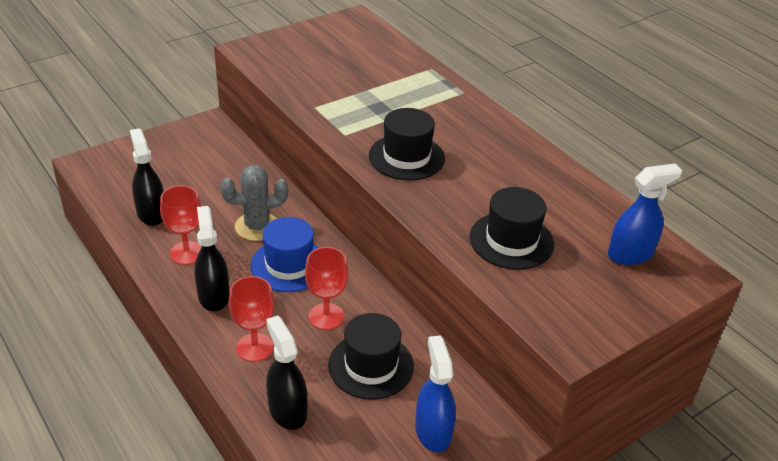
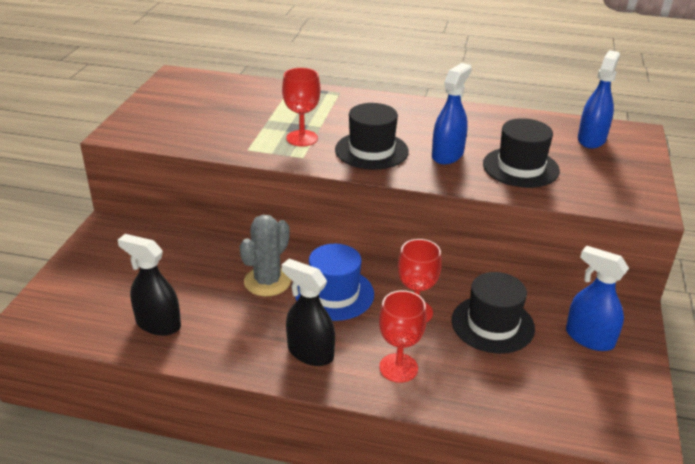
camera: 40 degrees left, 5 degrees down
(186, 253) = (238, 335): red goblet -> red goblet (302, 138)
(287, 410) = (486, 394): black spray bottle -> none
(464, 194) = (447, 155): none -> blue spray bottle

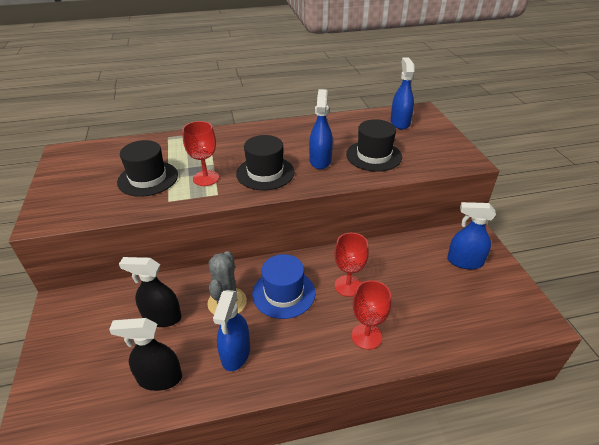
camera: 25 degrees left, 5 degrees up
(244, 331) = (235, 353): none -> blue spray bottle
(310, 352) = (297, 351): black spray bottle -> black spray bottle (162, 317)
(492, 324) = (403, 275): black hat -> black hat (148, 178)

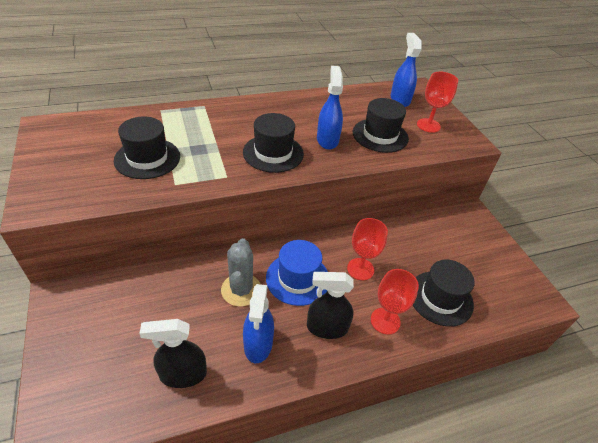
camera: 10 degrees left, 5 degrees up
(162, 317) = (174, 308): black spray bottle -> black spray bottle (327, 327)
(206, 178) = (211, 158): red goblet -> red goblet (428, 125)
(428, 316) = (440, 298): none -> black hat
(464, 261) = (467, 242): blue spray bottle -> none

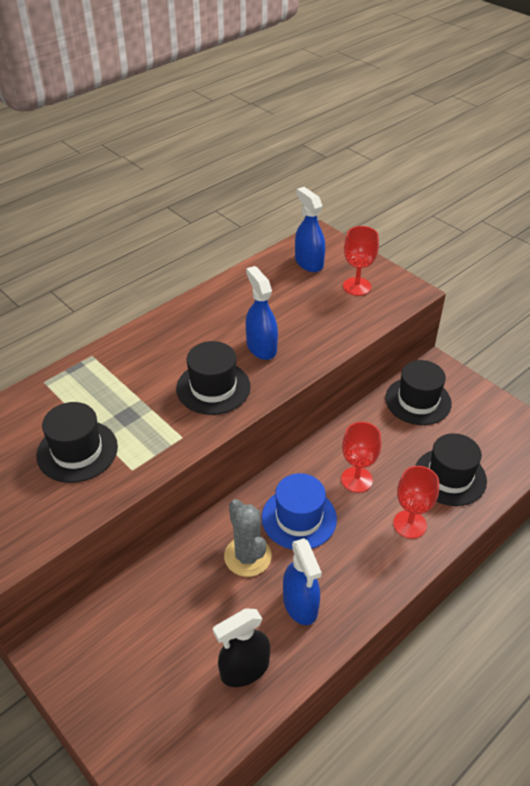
camera: 20 degrees left, 0 degrees up
(327, 327) = (357, 557): black spray bottle -> none
(380, 135) = (313, 319): black hat -> black hat (418, 401)

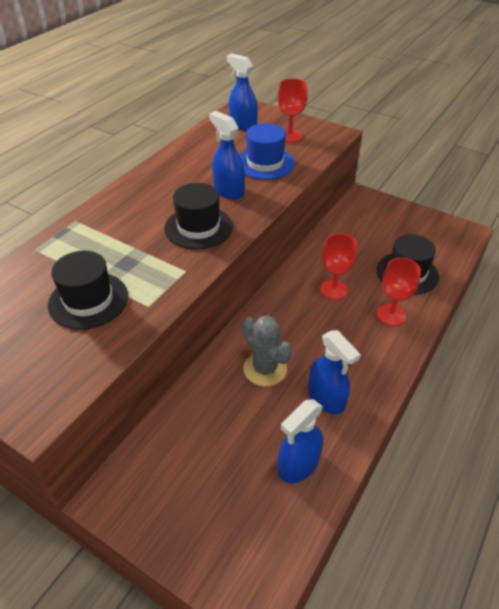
camera: 15 degrees left, 0 degrees up
(244, 669) = (298, 465): black spray bottle -> blue spray bottle
(299, 518) = (297, 329): blue hat -> blue hat (265, 163)
(418, 401) = (358, 223): black hat -> none

